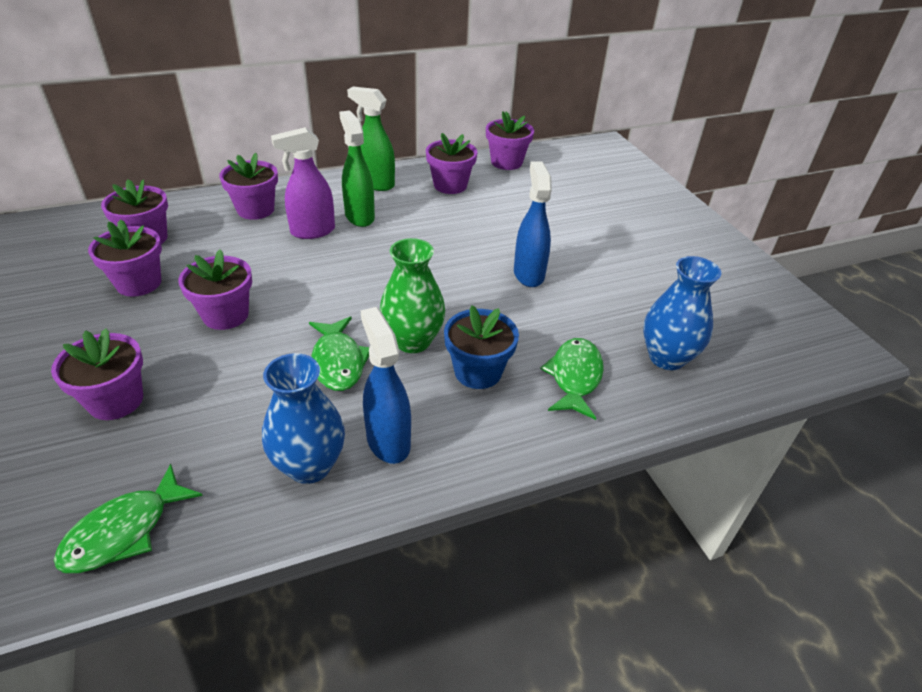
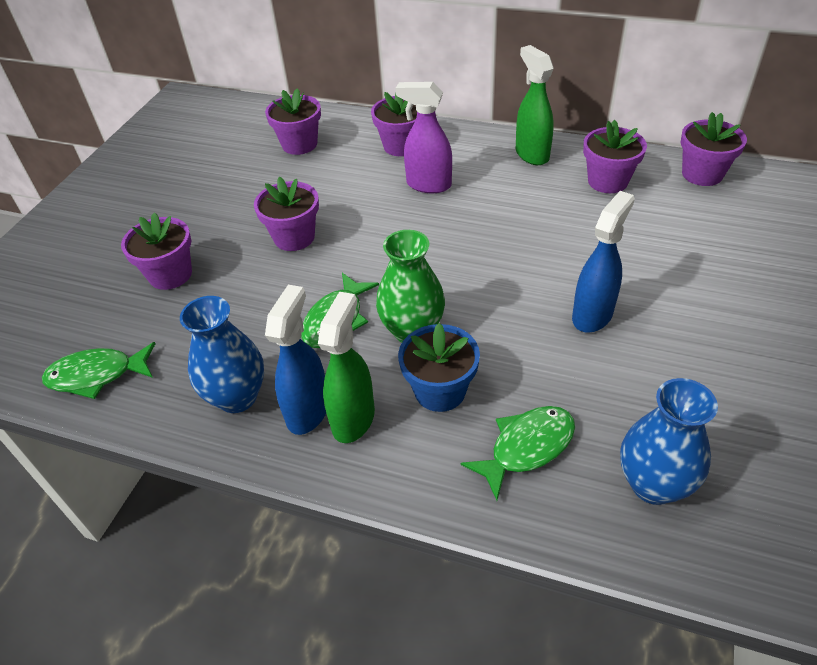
camera: 45 degrees right, 5 degrees up
(139, 283) = (262, 183): purple flower pot -> none
(359, 216) = (483, 184): green spray bottle -> green spray bottle (353, 418)

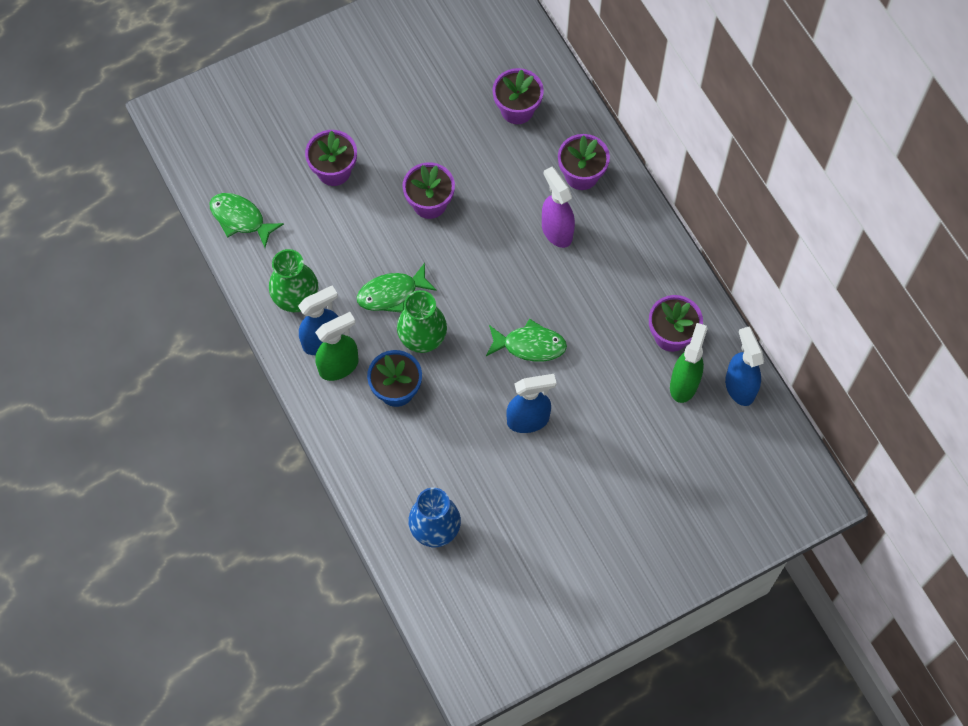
camera: 40 degrees right, 20 degrees up
(237, 397) = (296, 300): blue vase -> green vase
(526, 448) = (401, 459): green fish -> green fish (530, 345)
(531, 154) = (656, 265): green spray bottle -> green spray bottle (684, 384)
(702, 174) = (739, 387): purple flower pot -> blue spray bottle

